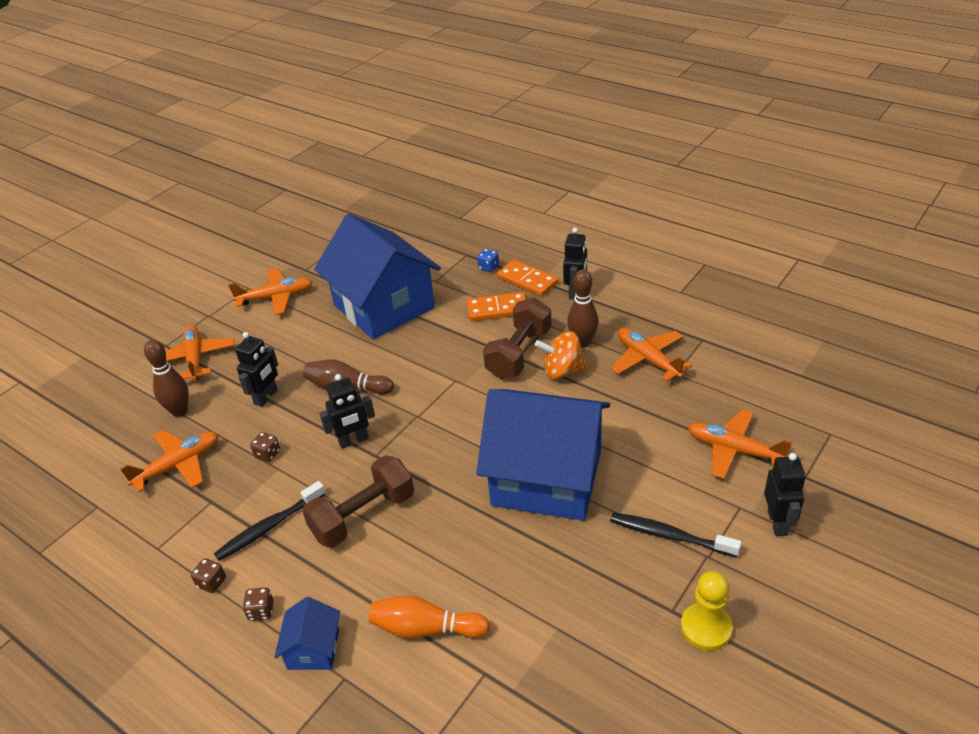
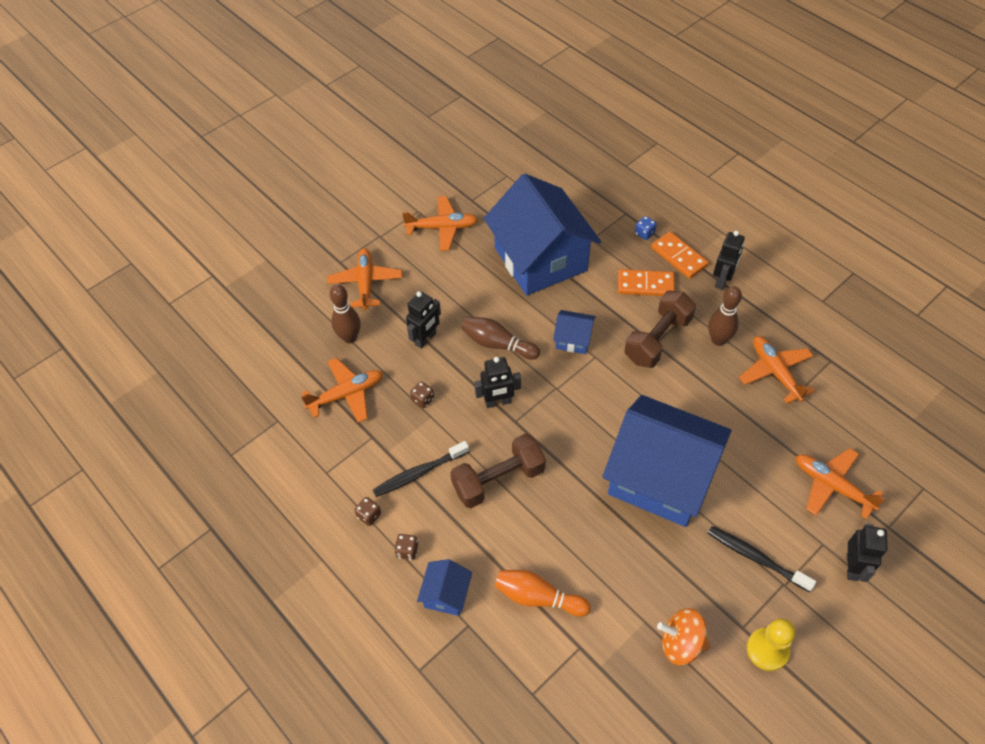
camera: 10 degrees right, 15 degrees up
(429, 369) = (573, 339): none -> blue house
(562, 371) = (694, 367): orange spinning top -> orange spinning top (681, 643)

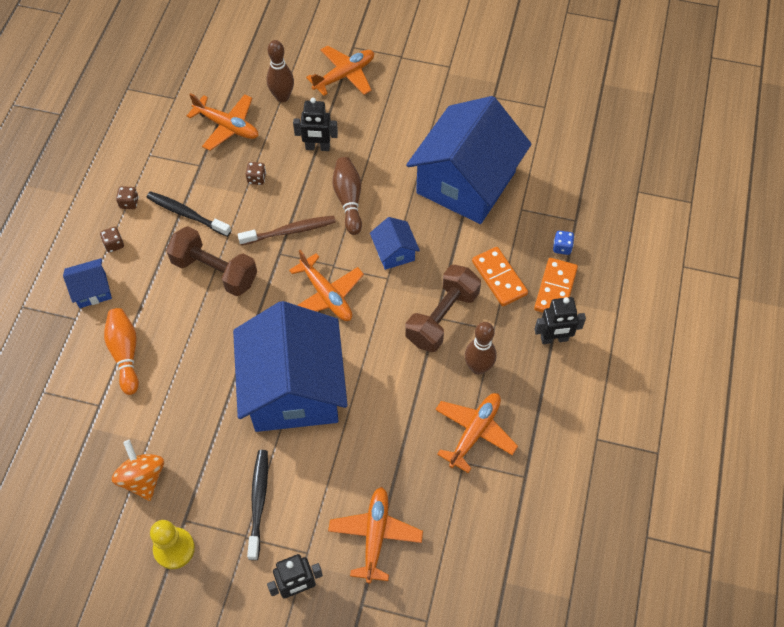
camera: 55 degrees right, 5 degrees up
(442, 228) = (444, 93): orange plane -> orange plane (326, 295)
(498, 402) = (289, 231): black robot -> brown toothbrush
(657, 339) = (442, 317): brown dumbbell -> brown dumbbell turned 60 degrees counterclockwise

